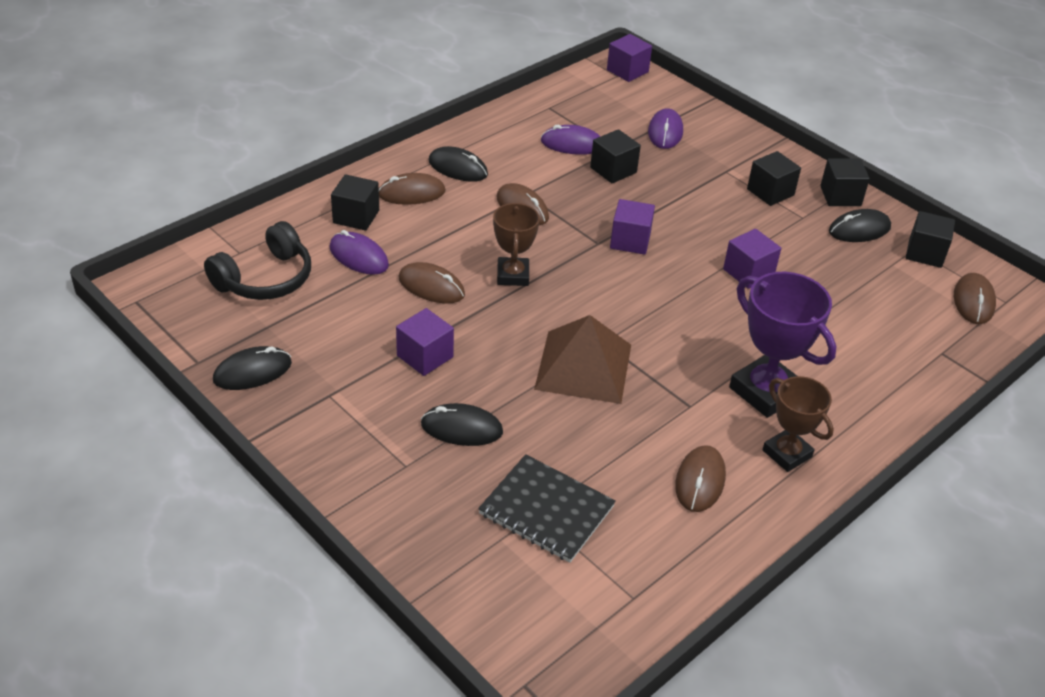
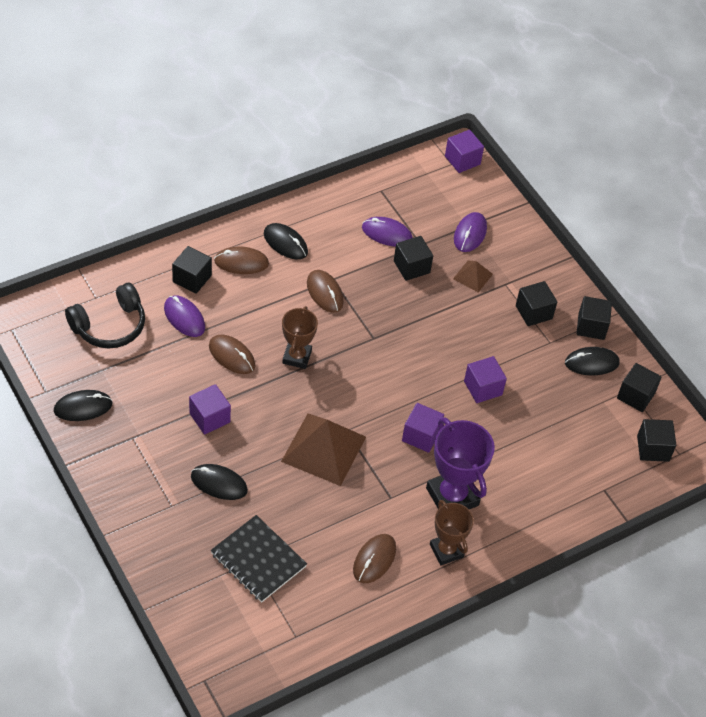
camera: 10 degrees right, 10 degrees up
(630, 241) = (400, 340): purple cube -> purple cube (421, 436)
(686, 169) = (473, 276): none -> brown pyramid
(973, 301) = (653, 448): brown mouse -> black cube

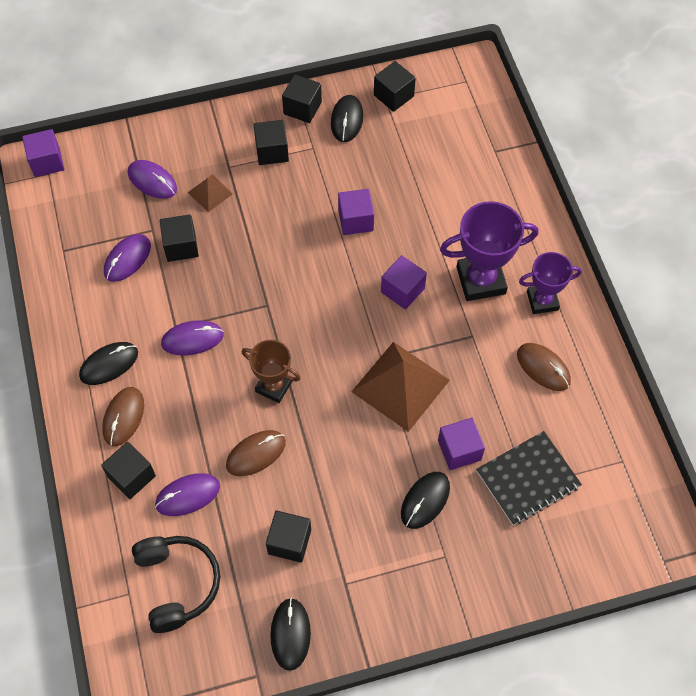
camera: 70 degrees left, 10 degrees up
(209, 418) = (336, 494): purple cube -> purple cube (459, 450)
(325, 293) = (192, 339): brown mouse -> purple mouse
(446, 551) = (542, 301): brown trophy -> purple trophy
(653, 448) = (456, 99): black cube -> black cube (289, 542)

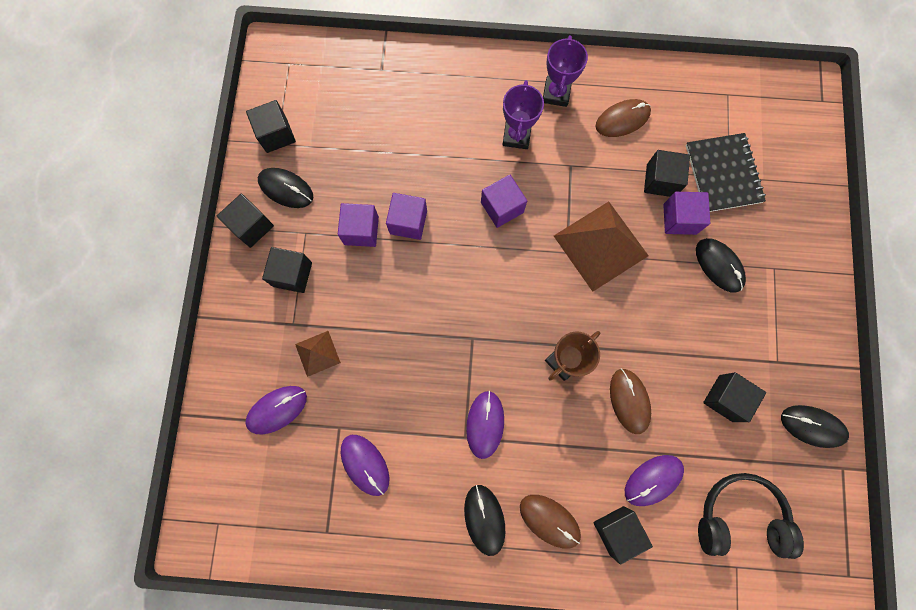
camera: 70 degrees left, 15 degrees up
(47, 162) = (201, 521): purple cube -> purple cube (361, 231)
(181, 246) = (371, 403): black cube -> black cube (660, 180)
(187, 495) = (653, 480): purple mouse -> purple mouse turned 60 degrees clockwise
(481, 280) = (516, 136): purple trophy -> purple trophy, size x0.64

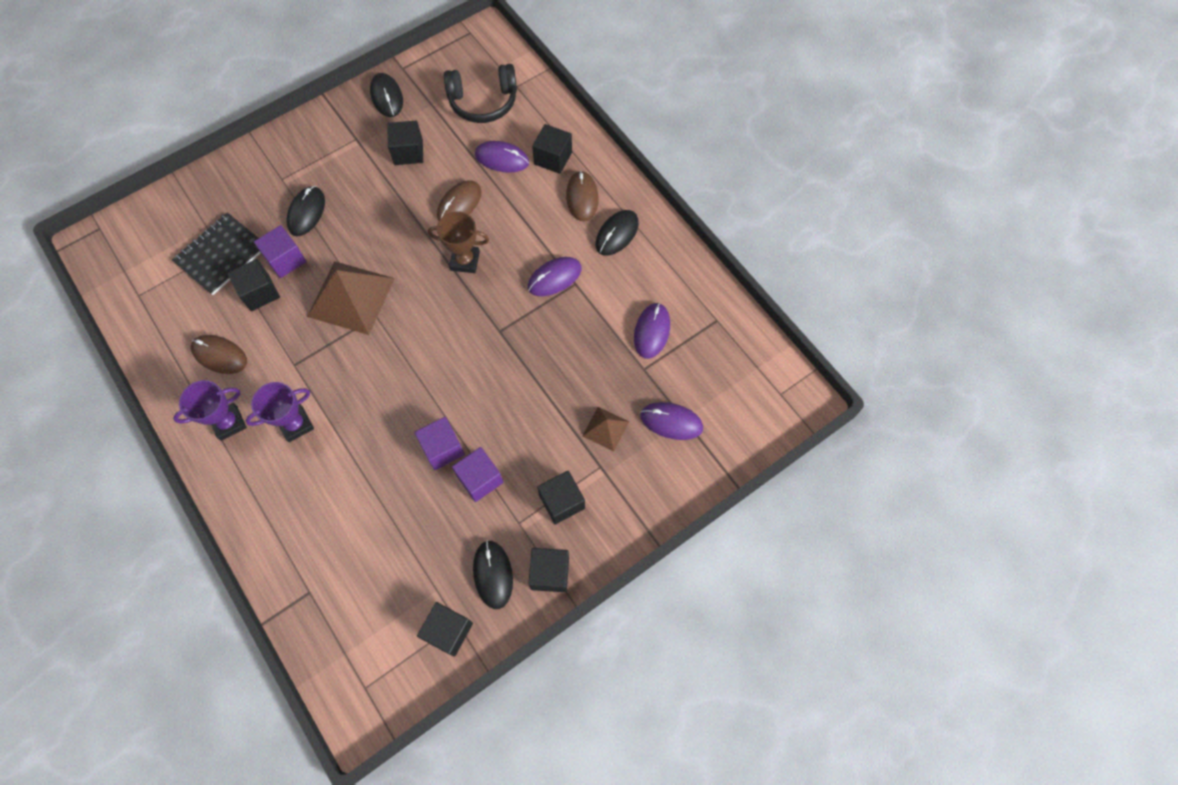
camera: 130 degrees left, 10 degrees down
(502, 207) = (373, 388): purple cube -> none
(739, 516) = (483, 102): black headphones -> black headphones turned 60 degrees counterclockwise

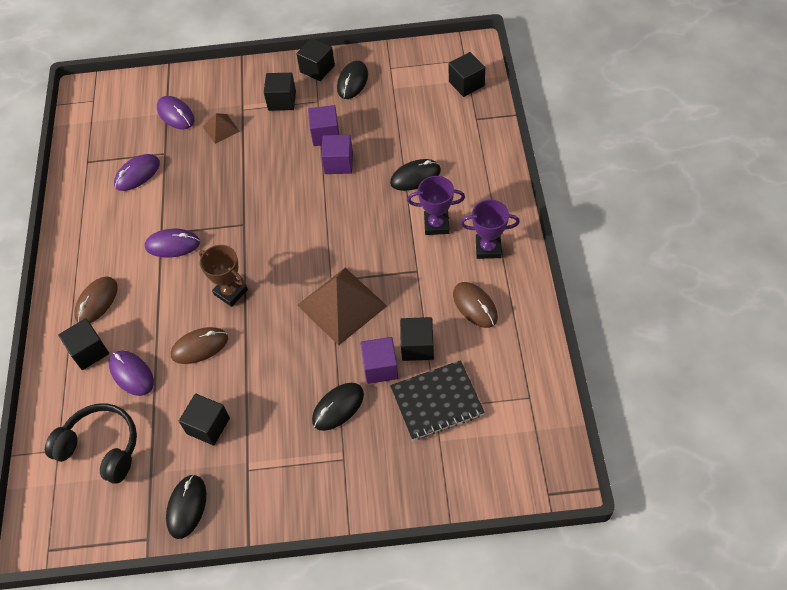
camera: 145 degrees left, 10 degrees down
(448, 631) = (398, 66): black cube -> black cube (466, 84)
(617, 234) = (97, 257): black mouse -> black mouse (415, 177)

